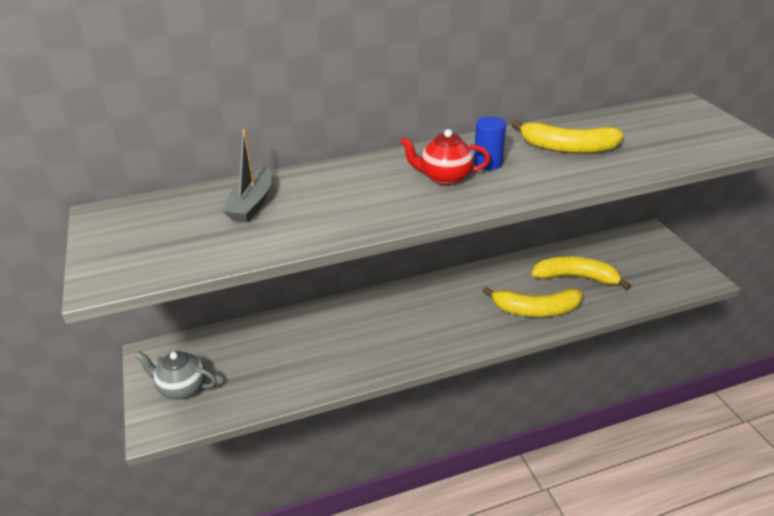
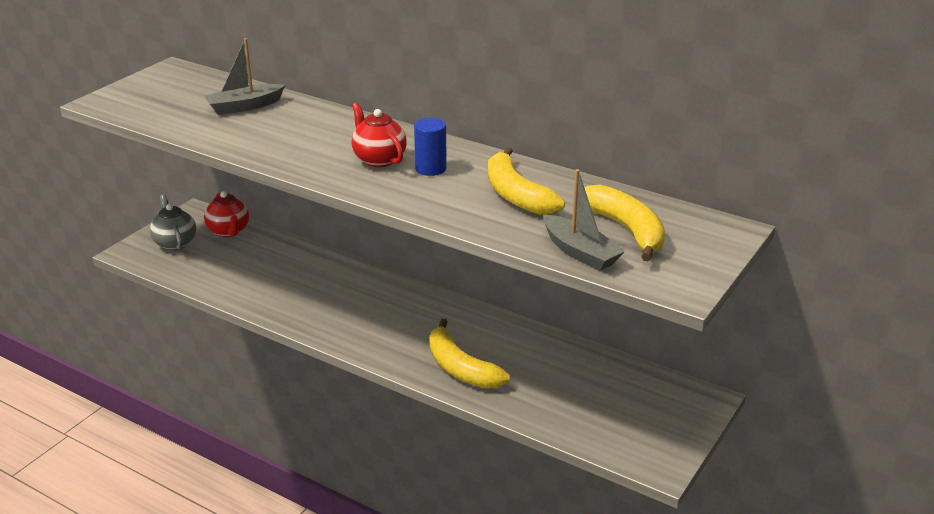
camera: 50 degrees right, 5 degrees down
(210, 346) = (229, 231): none -> red teapot
(575, 278) = (545, 374): yellow banana -> yellow banana (626, 230)
(676, 156) = (580, 252): none -> grey boat

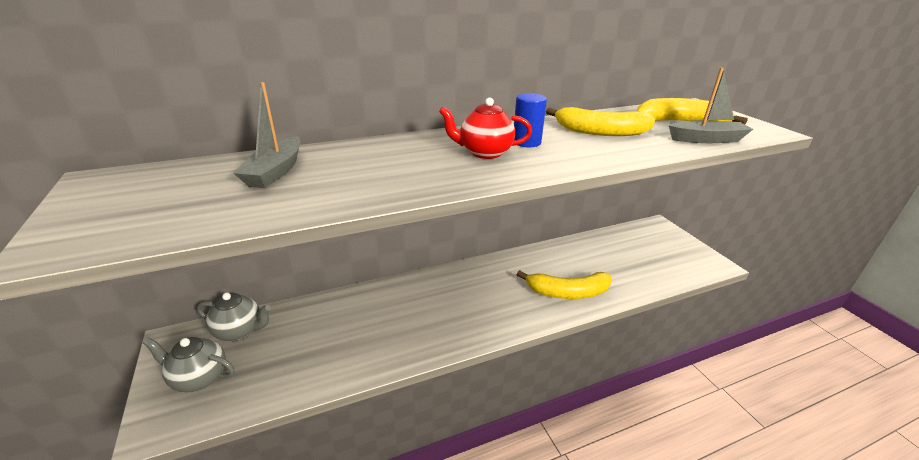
camera: 55 degrees left, 0 degrees up
(229, 231) = (240, 331): red teapot -> grey teapot

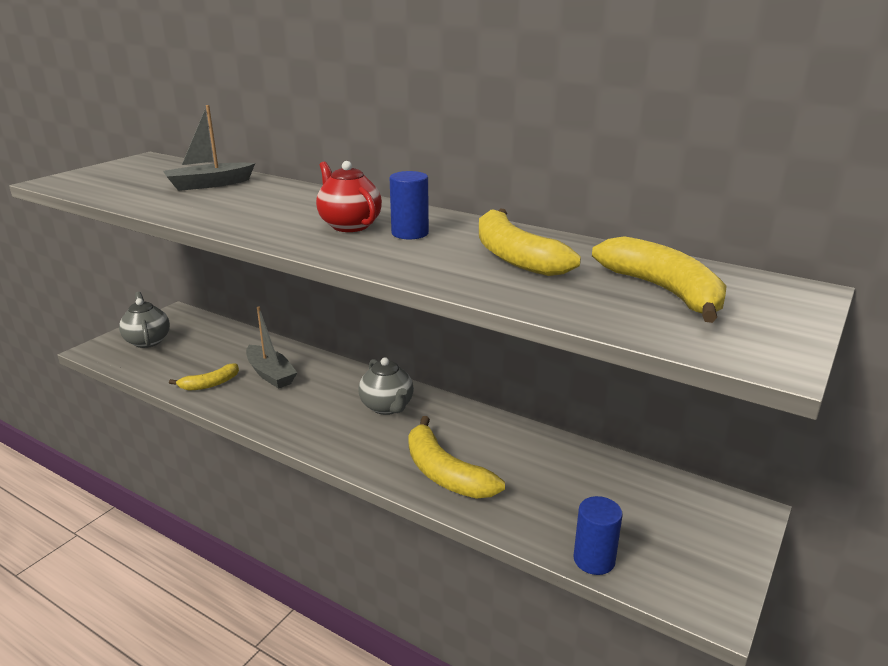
camera: 55 degrees right, 5 degrees down
(240, 331) = (206, 330): grey teapot -> grey teapot (387, 407)
(341, 360) = (210, 384): none -> yellow banana
(672, 279) = (594, 560): none -> blue cylinder
(706, 139) = (609, 315): grey boat -> grey boat (270, 374)

